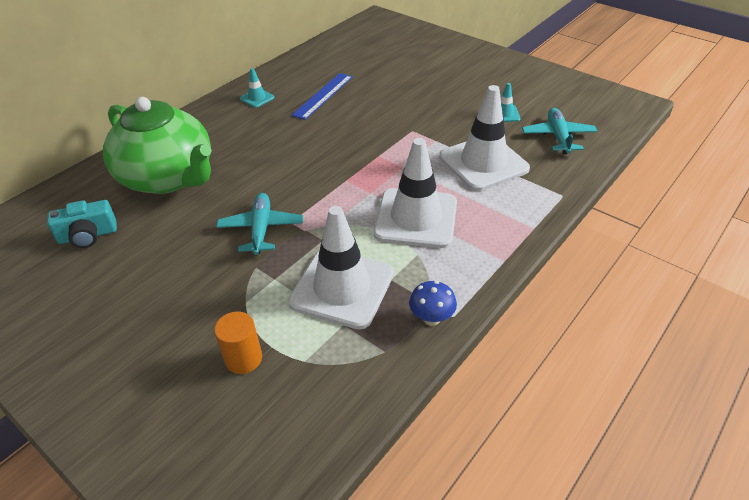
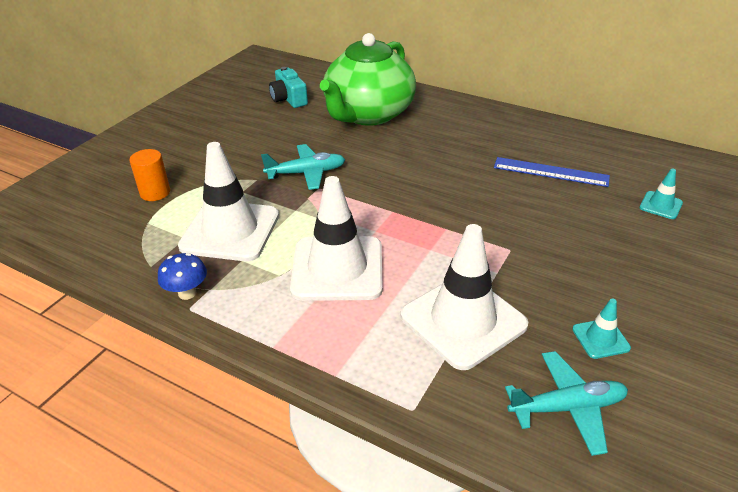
camera: 80 degrees right, 5 degrees down
(257, 98) = (519, 132): turquoise traffic cone -> turquoise traffic cone (660, 205)

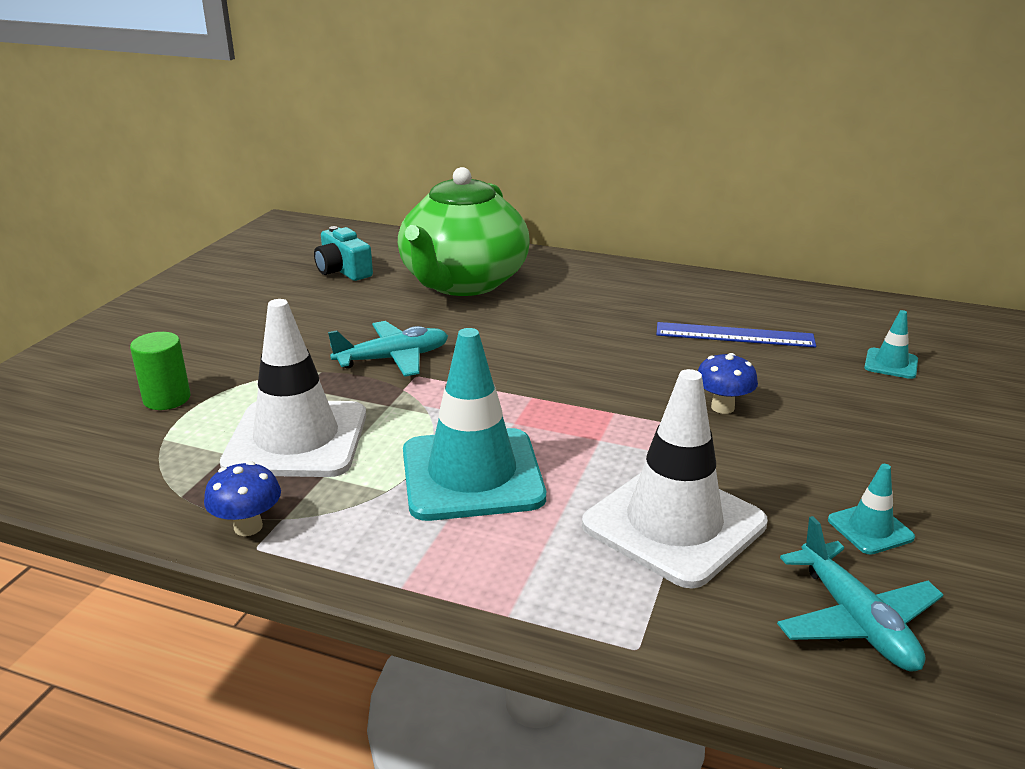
camera: 10 degrees left, 10 degrees down
(155, 193) = (167, 399): orange cylinder -> green cylinder
(337, 268) = (472, 475): white traffic cone -> turquoise traffic cone
(524, 231) = (722, 407): none -> blue mushroom
(567, 408) = (856, 621): turquoise plane -> turquoise plane turned 90 degrees clockwise

